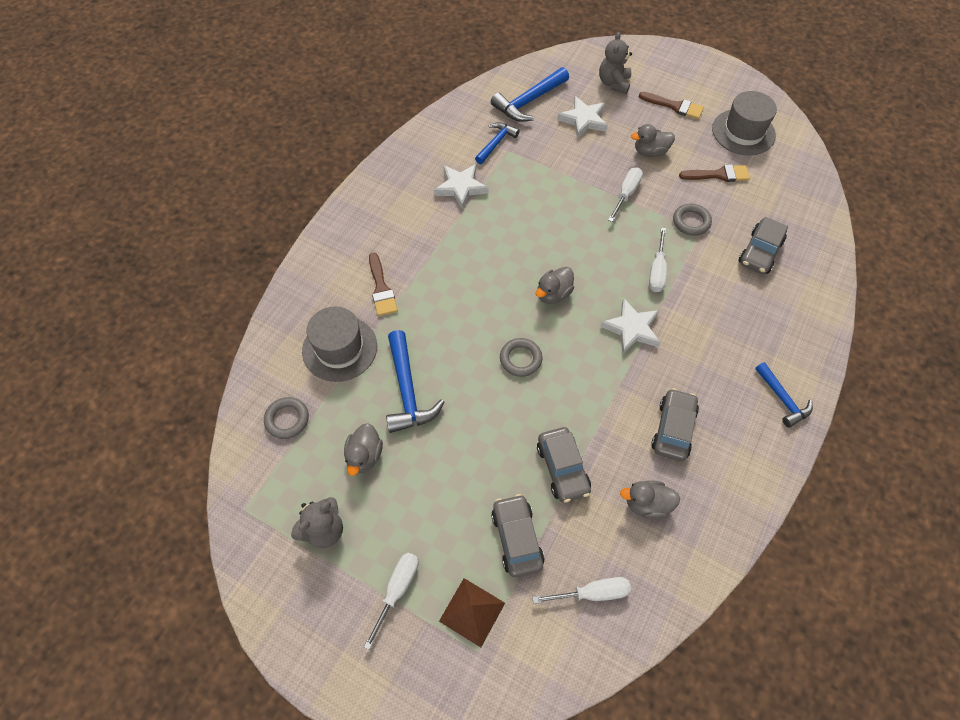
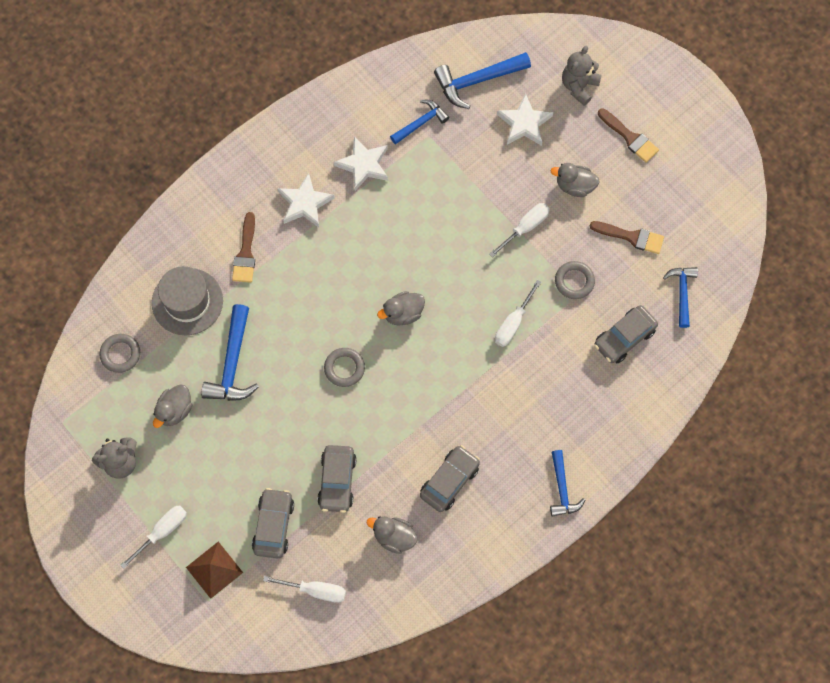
camera: 20 degrees right, 10 degrees up
(631, 328) = (459, 374): white star -> white star (305, 203)
(743, 132) = (686, 194): grey hat -> none
(786, 203) = (682, 293): none -> blue hammer

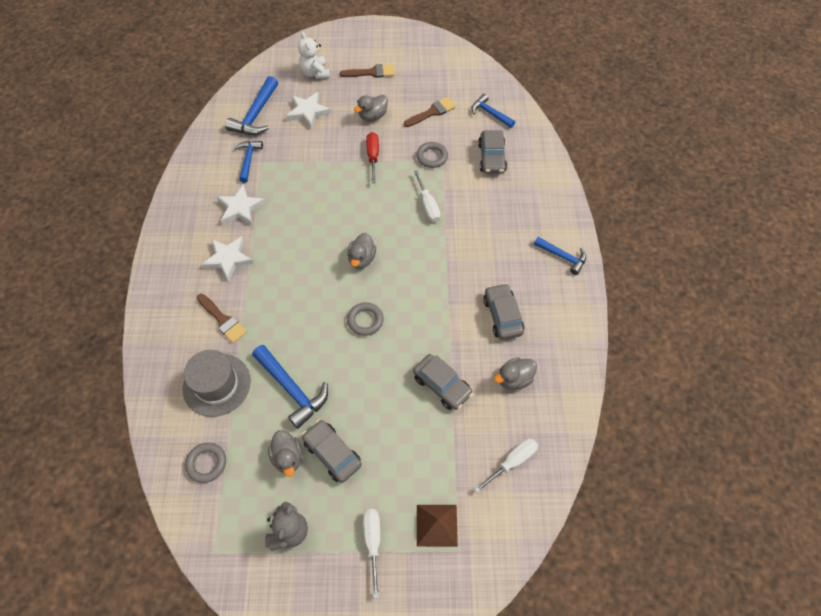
camera: 50 degrees left, 10 degrees down
(273, 525) = (438, 454): grey car -> grey car (332, 453)
(525, 228) = (373, 156): white screwdriver -> red screwdriver
(579, 86) = (315, 73): grey teddy bear -> white teddy bear

